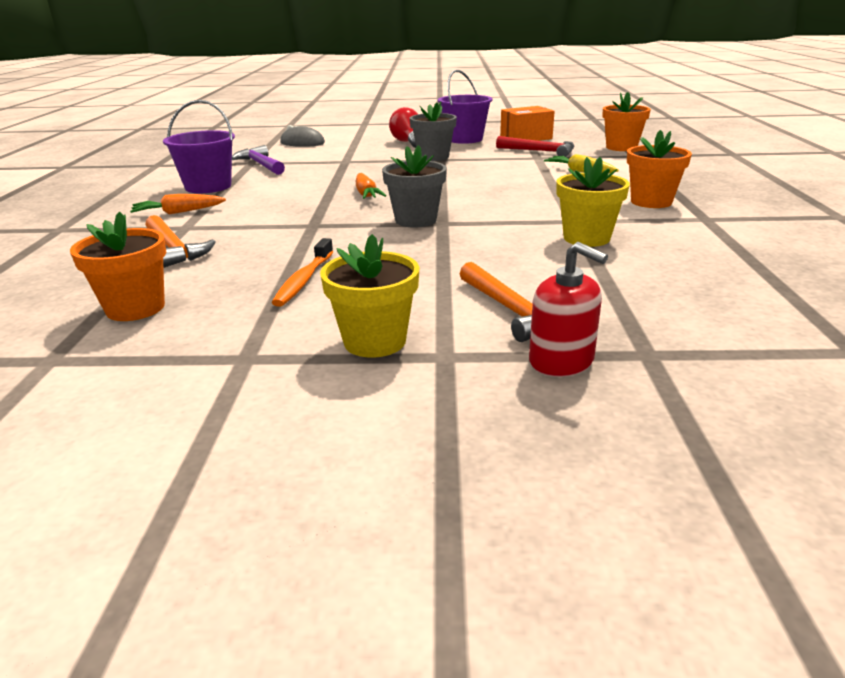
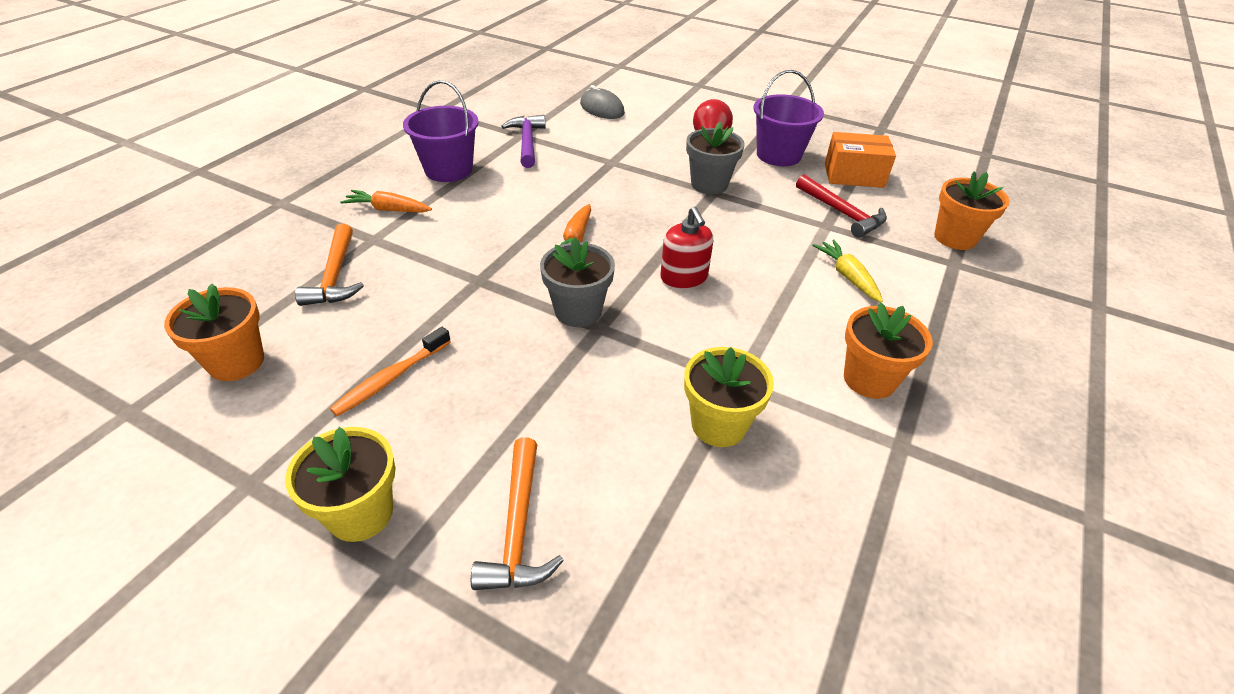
camera: 25 degrees right, 15 degrees up
(561, 361) = (482, 639): red soap dispenser -> red soap dispenser (684, 277)

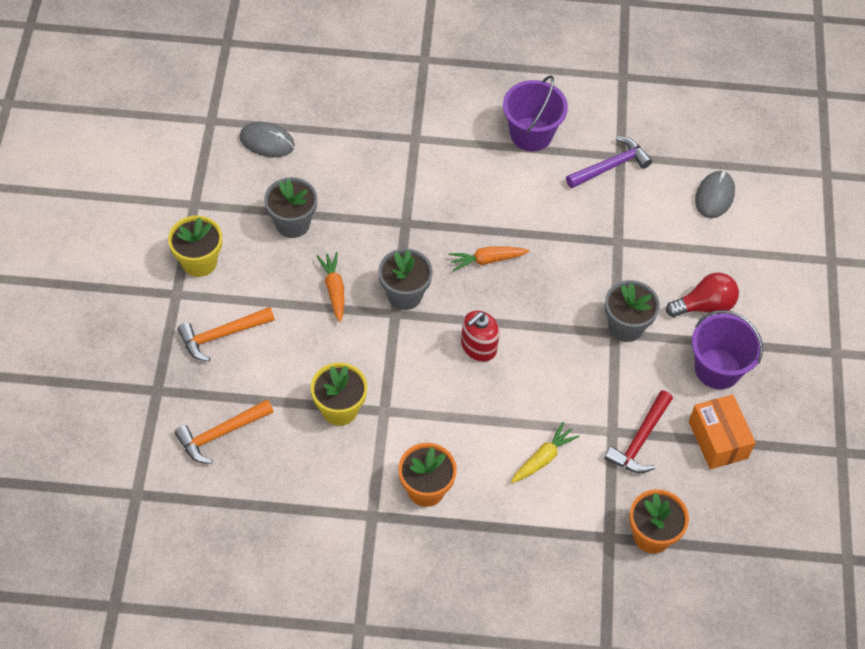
camera: 65 degrees right, 15 degrees up
(236, 362) = (267, 142): orange flower pot -> grey mouse
(335, 276) = (364, 141): orange hammer -> orange hammer (220, 434)
(388, 209) = (454, 126): orange carrot -> orange carrot (334, 290)
(391, 378) = (292, 223): orange toothbrush -> grey flower pot

